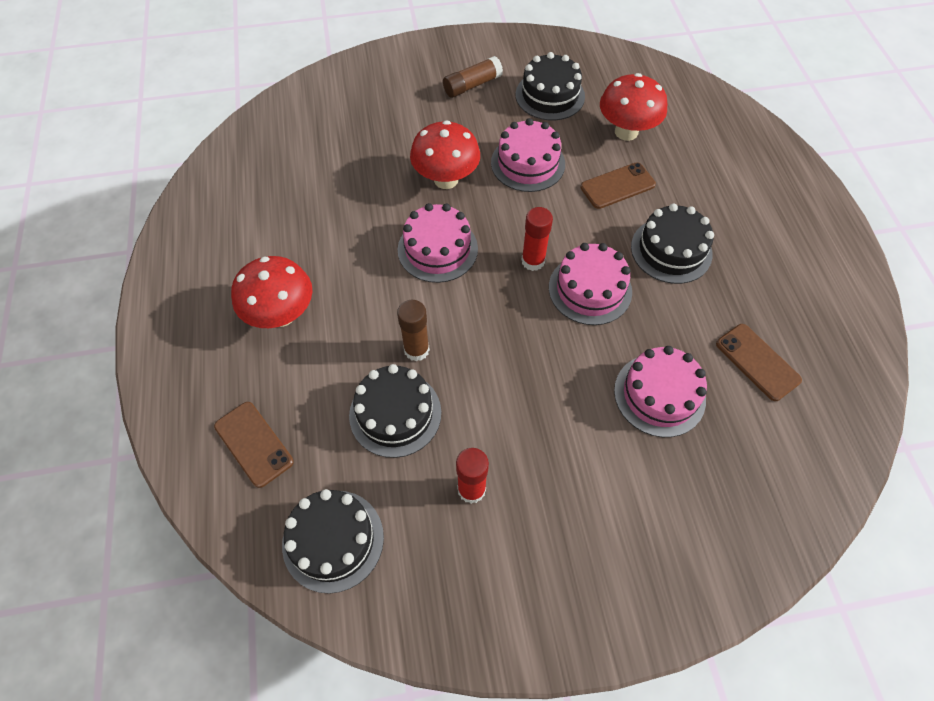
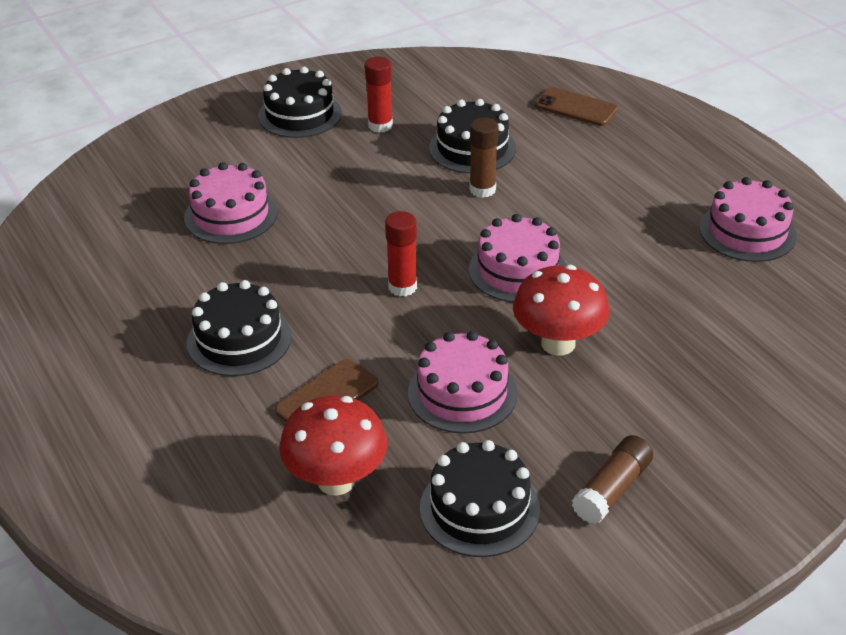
camera: 160 degrees right, 20 degrees down
(281, 315) = (633, 181): red mushroom -> none
(333, 540) = (471, 82): black cake -> black cake (300, 114)
(590, 289) = (326, 278): pink cake -> pink cake (747, 232)
(757, 362) = (130, 262): brown phone -> none

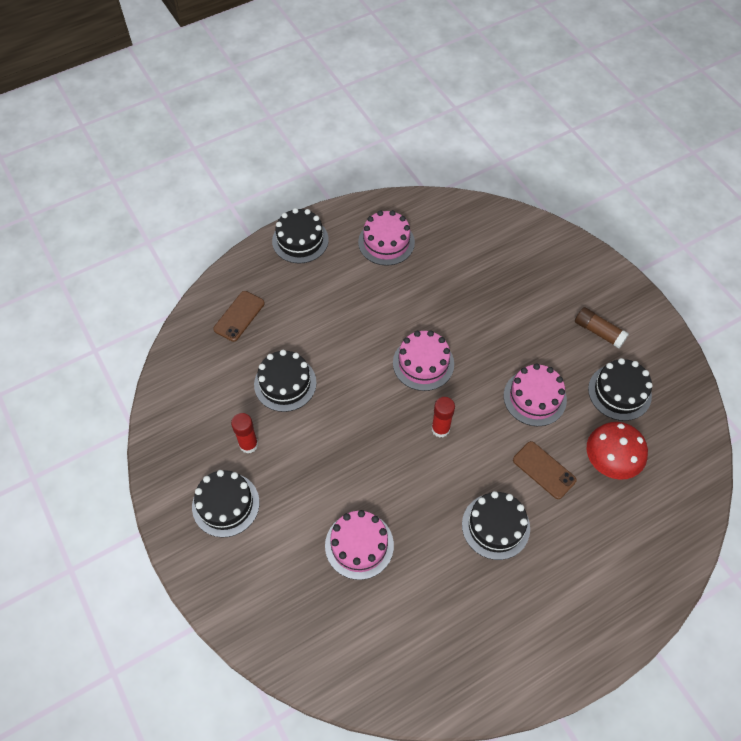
camera: 90 degrees left, 20 degrees up
(482, 189) = (336, 379): brown glue stick -> none
(558, 343) = (490, 347): red mushroom -> none
(724, 150) = (300, 240): none -> black cake

